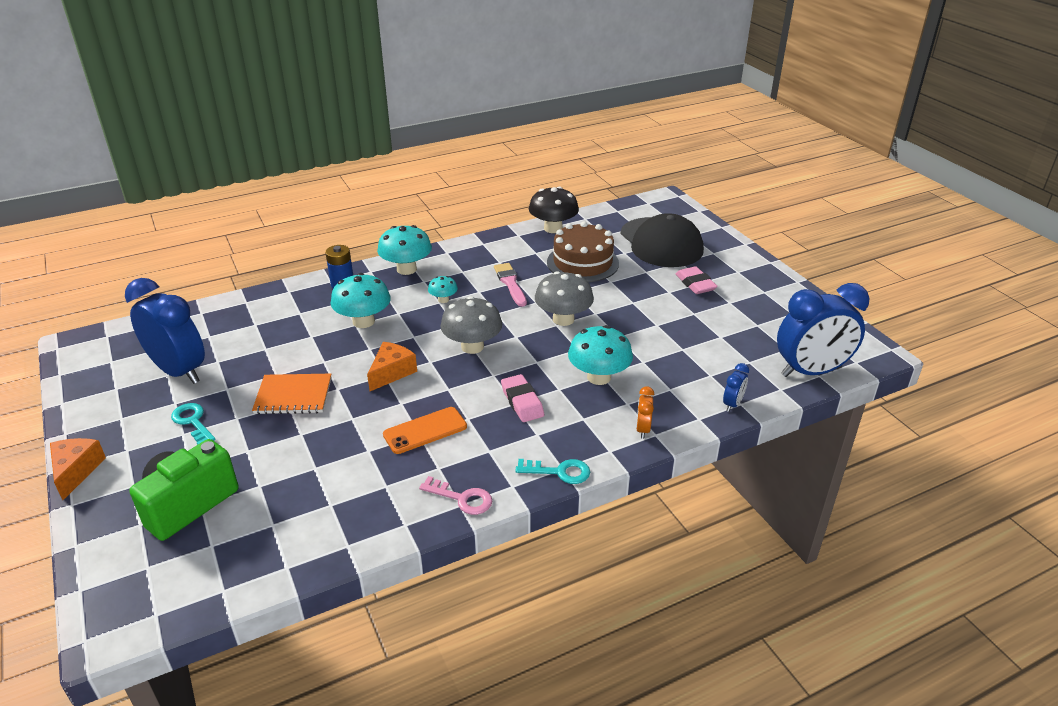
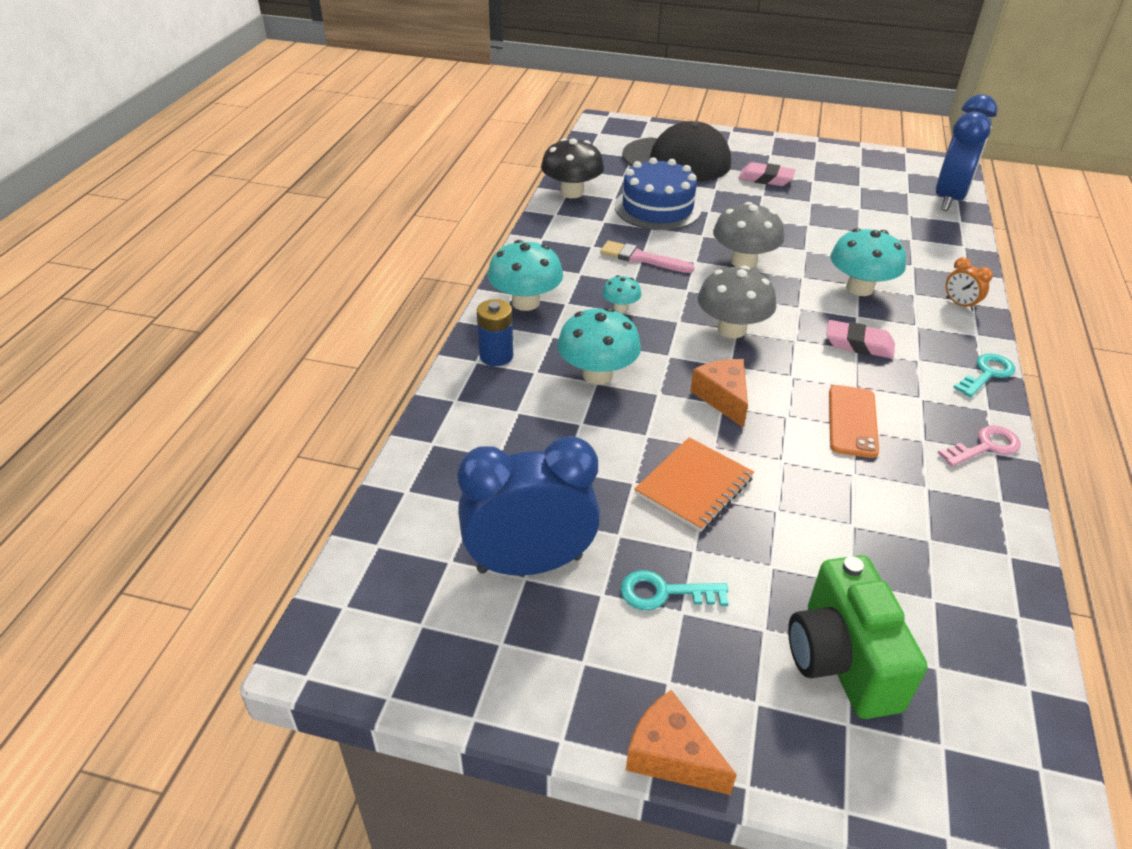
camera: 50 degrees left, 5 degrees up
(582, 263) = (657, 208): brown cake -> blue cake
(732, 404) = (961, 249): blue clock -> none

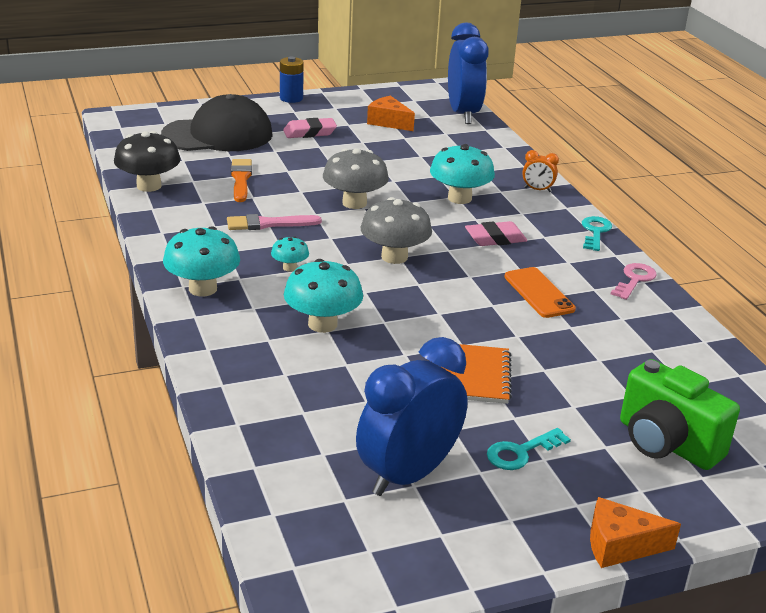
camera: 35 degrees left, 10 degrees down
(496, 356) = (221, 339): blue battery -> blue battery (291, 98)
(657, 208) = (241, 179): blue cake -> orange brush
(723, 398) = (435, 308): orange cheese -> orange cheese (388, 122)

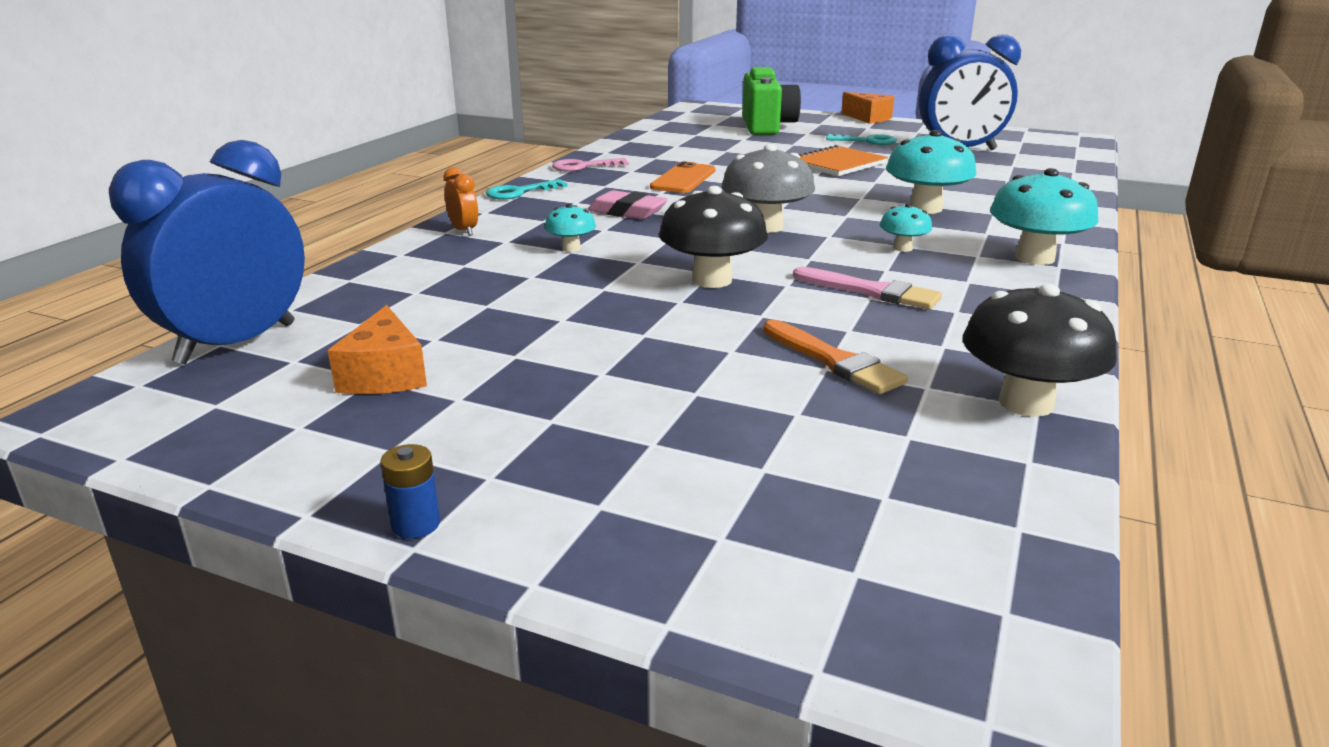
camera: 135 degrees left, 5 degrees down
(218, 135) = (759, 475): black cap -> none
(241, 179) = (834, 361): orange brush -> orange brush turned 75 degrees counterclockwise
(291, 98) = (416, 524): blue battery -> blue battery, size x0.64
(309, 132) = (564, 407): pink eraser -> none
(354, 203) = (712, 280): grey mushroom -> black mushroom
(459, 198) = (571, 248): turquoise mushroom -> turquoise mushroom, size x0.52

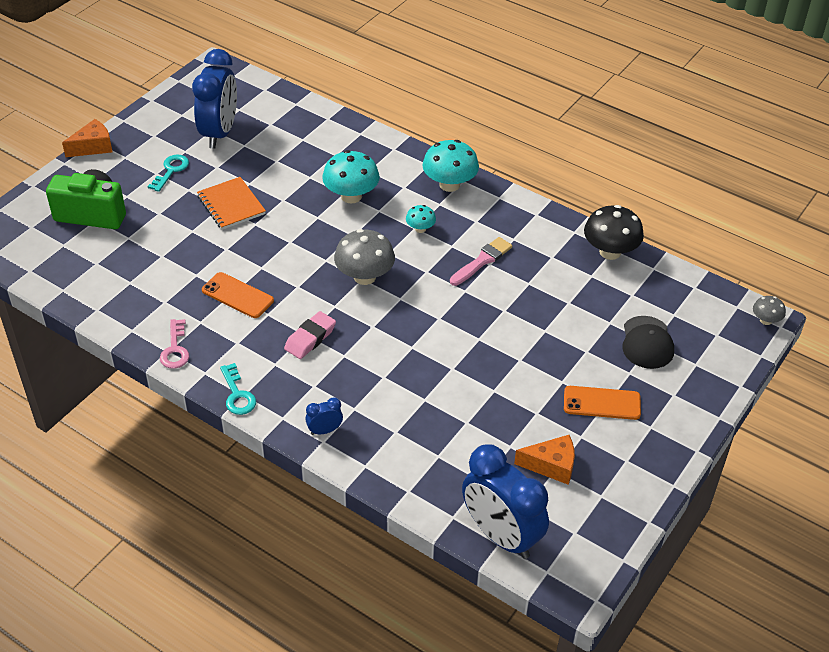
camera: 80 degrees left, 20 degrees up
(416, 524) = (683, 450): blue battery -> none
(464, 231) = (324, 430): orange clock -> blue clock
(551, 415) = (602, 403): none -> orange phone
(571, 248) = (379, 376): turquoise mushroom -> none
(712, 280) = (451, 319): black mushroom -> none
(760, 461) = (647, 342): none -> black cap
(834, 361) = (562, 298): orange brush -> none
(992, 681) = (765, 320): none -> grey mushroom

